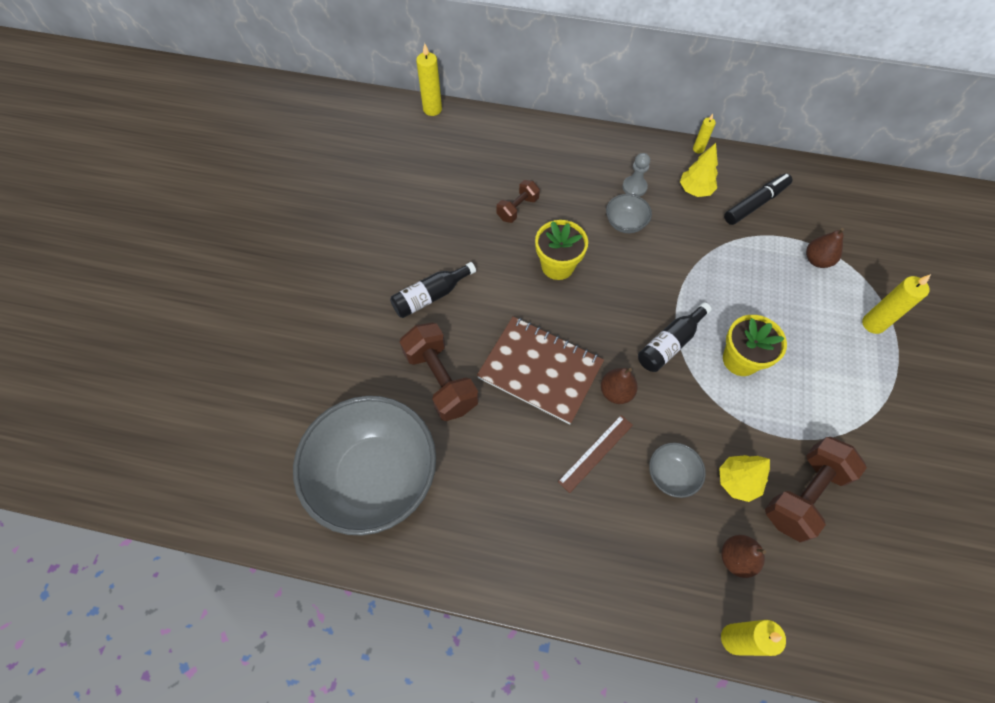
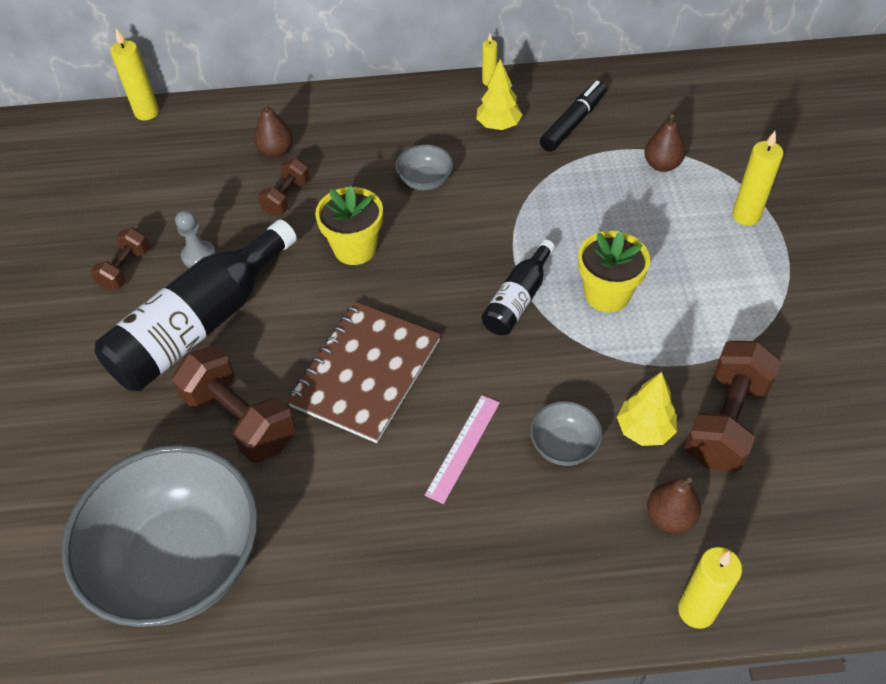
camera: 15 degrees left, 10 degrees down
(388, 235) = (125, 269): none -> brown dumbbell
(430, 296) = (200, 325): black bottle -> black bottle, size x1.90
(540, 370) = (366, 373): brown notebook -> brown notebook turned 75 degrees counterclockwise
(595, 452) = (463, 447): brown ruler -> pink ruler
(616, 392) = (468, 371): brown pear -> brown pear (276, 151)
(634, 187) = (425, 139): grey pawn -> grey pawn (199, 256)

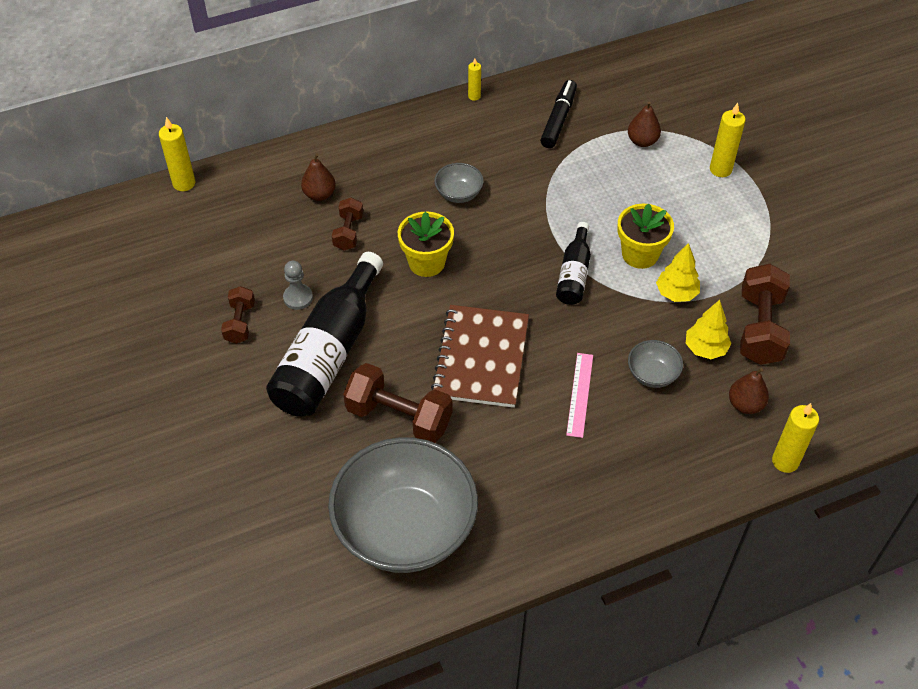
camera: 20 degrees left, 0 degrees up
(498, 125) = (498, 134): yellow tree -> yellow tree (676, 293)

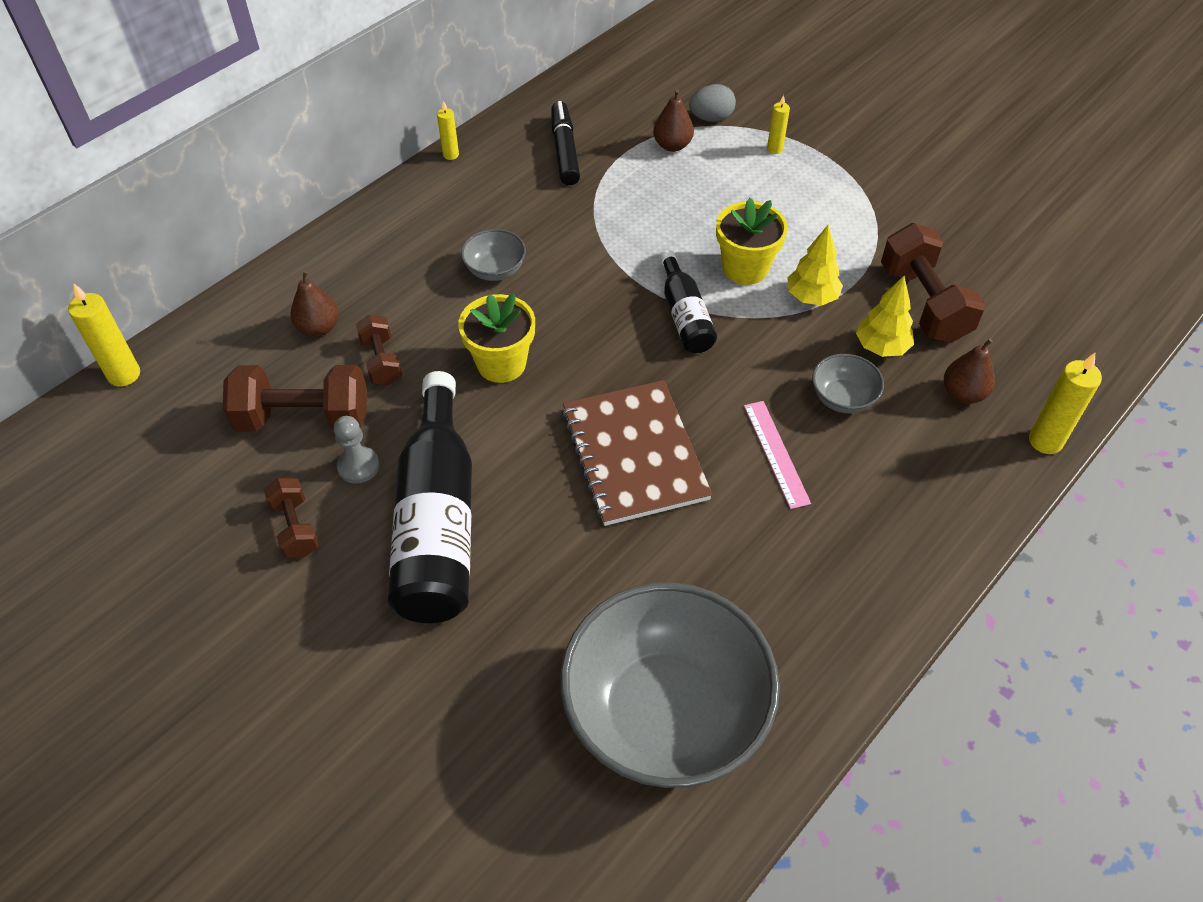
camera: 25 degrees left, 0 degrees up
(399, 417) = (574, 568): brown dumbbell -> brown dumbbell (303, 418)
(685, 129) = (711, 118): none -> grey egg
(720, 169) = (774, 149): yellow candle -> yellow candle, size x0.59

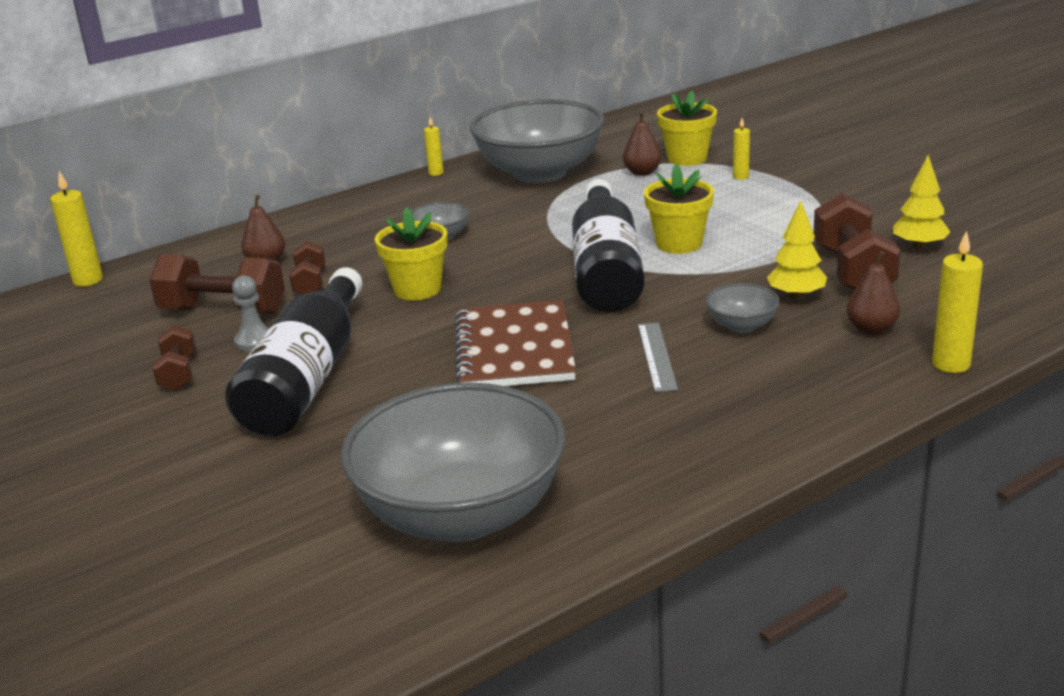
camera: 15 degrees right, 25 degrees down
(564, 150) = (540, 173): black marker -> grey bowl
(685, 315) = (606, 269): black bottle -> black bottle, size x1.90
(711, 118) = (687, 158): grey egg -> yellow flower pot
(776, 453) = (656, 356): pink ruler -> grey ruler
(811, 297) = (737, 263): yellow tree -> yellow tree (919, 246)

